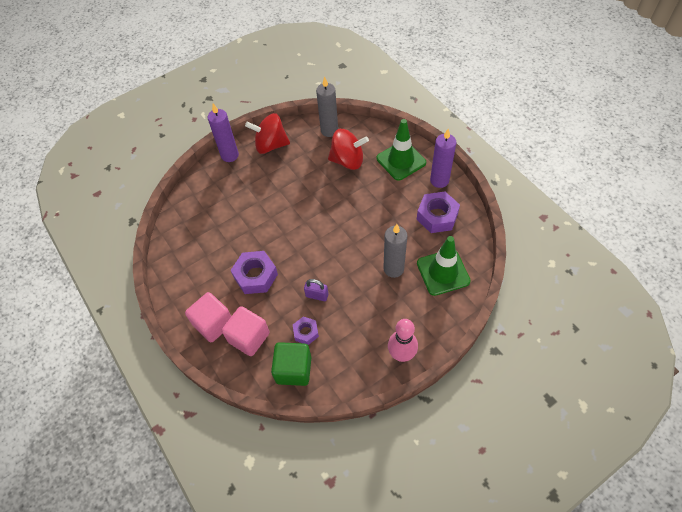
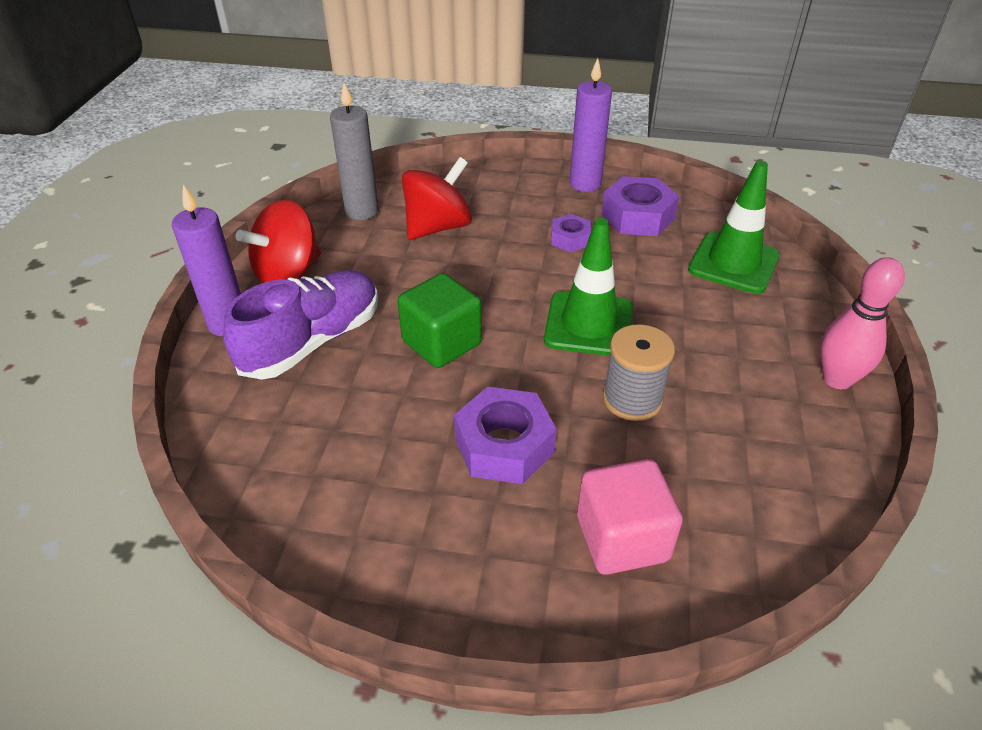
camera: 50 degrees left, 15 degrees down
(213, 324) = (534, 572): pink cube -> none
(246, 184) = (312, 342): none -> purple shoe
(293, 370) = (752, 520): green cube -> green cube (441, 343)
(306, 332) = (690, 456): purple nut -> purple nut (570, 239)
(317, 295) = (632, 399): purple padlock -> grey spool
(393, 269) = (676, 298): grey candle -> none
(401, 160) = (509, 190): green traffic cone -> green traffic cone (589, 324)

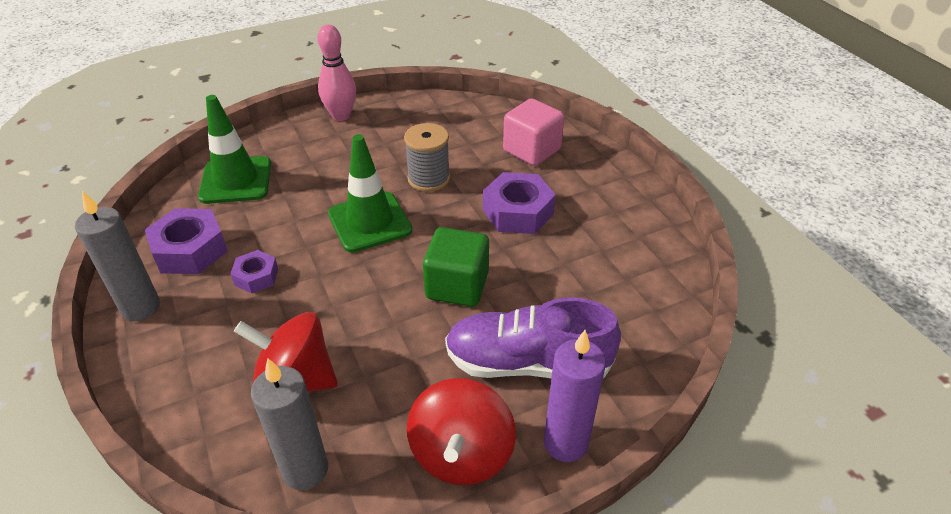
camera: 125 degrees left, 0 degrees up
(288, 273) = (461, 454): red spinning top -> red spinning top turned 90 degrees clockwise
(585, 184) = (141, 307): purple candle -> grey candle

